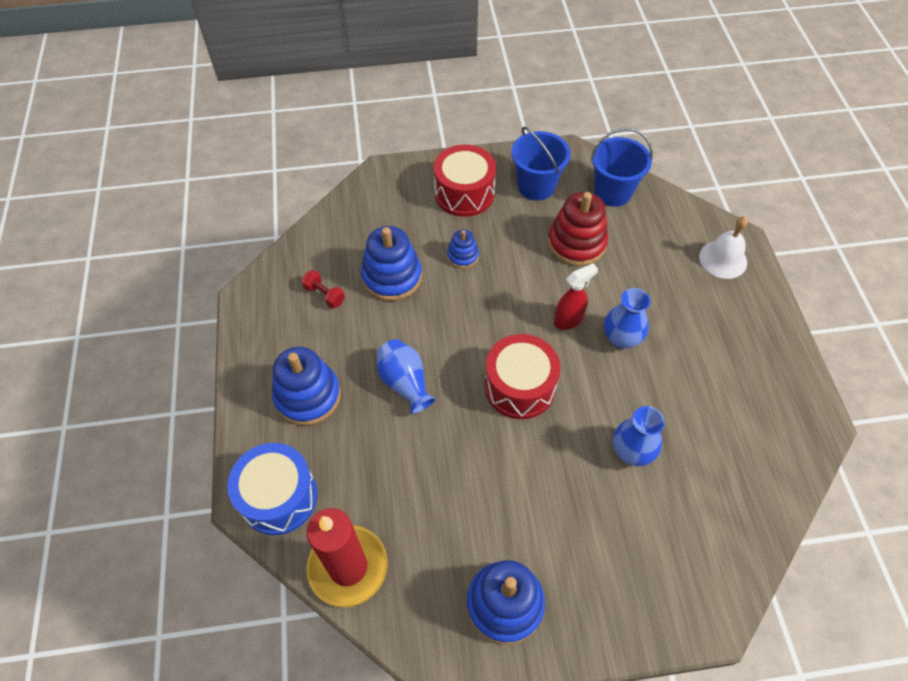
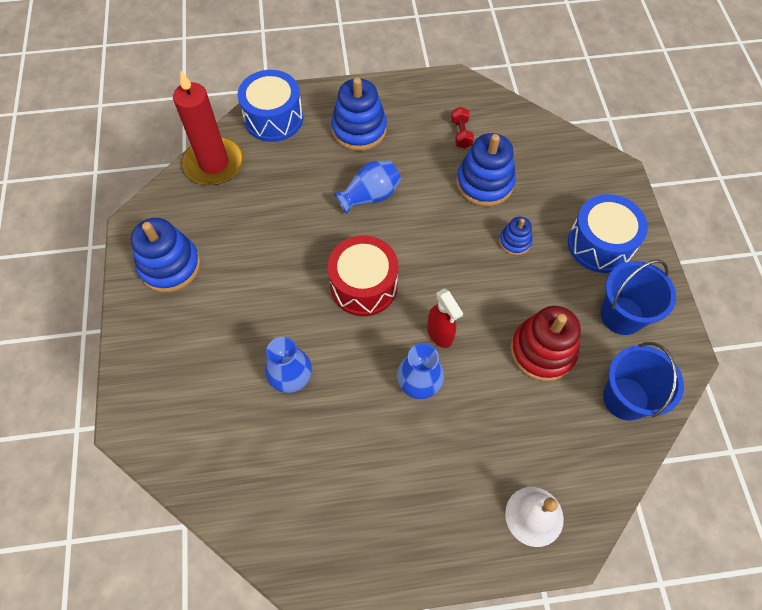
camera: 90 degrees right, 5 degrees up
(324, 295) = (461, 134): red dumbbell -> red dumbbell turned 45 degrees counterclockwise
(464, 193) = (600, 244): red drum -> blue drum

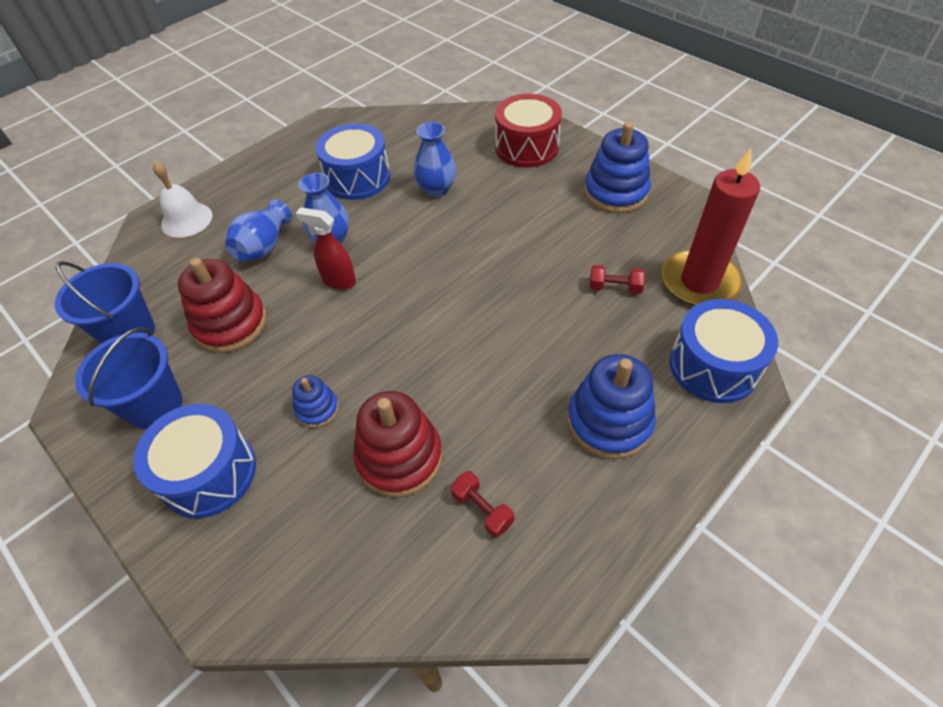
camera: 145 degrees right, 10 degrees down
(266, 195) = (614, 287): none -> red dumbbell
(344, 449) = (357, 178): none -> blue drum
(364, 286) = (440, 275): red drum -> red drum (526, 147)
(370, 196) = (515, 354): blue vase -> blue vase (264, 246)
(484, 183) = (399, 457): blue stacking toy -> red stacking toy

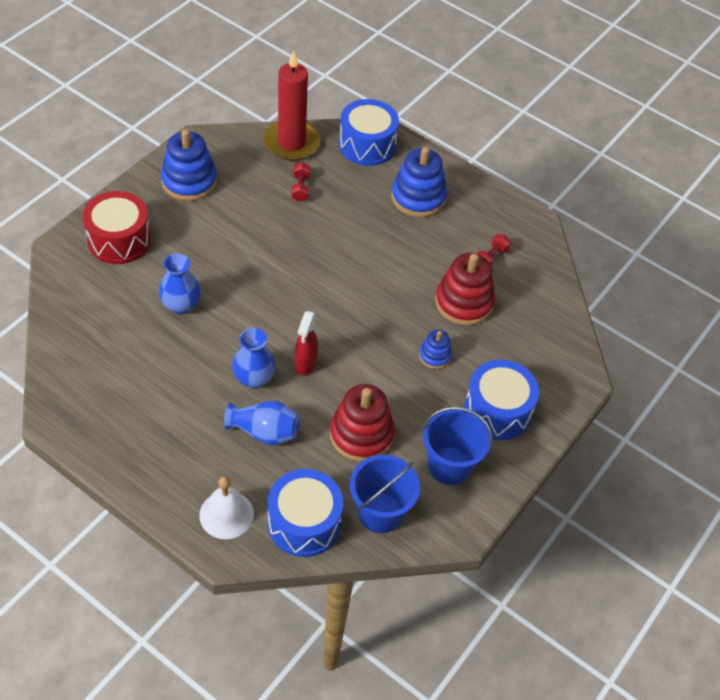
camera: 105 degrees left, 0 degrees up
(357, 178) = (161, 371): blue drum -> blue drum (304, 523)

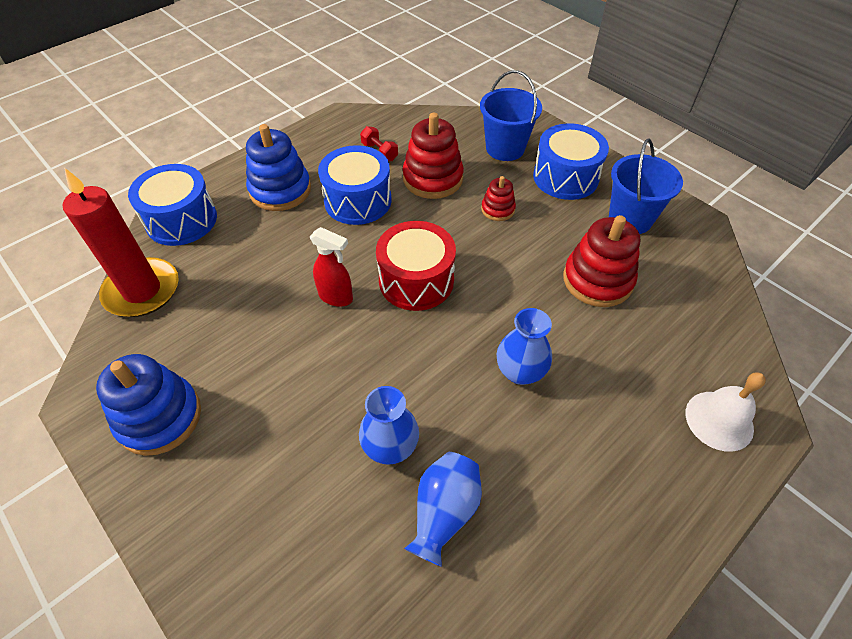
camera: 75 degrees left, 0 degrees up
(119, 240) = (243, 528): red drum -> red drum (416, 280)
(264, 432) = (598, 368): blue vase -> blue vase (444, 512)
(300, 188) = (225, 290): red dumbbell -> none
(304, 523) = (716, 344): blue drum -> blue drum (358, 200)
(305, 364) = (501, 318): red spray bottle -> red spray bottle (336, 297)
(380, 513) = (692, 278): blue bucket -> blue bucket (505, 148)
(435, 356) = (498, 209): blue stacking toy -> red stacking toy

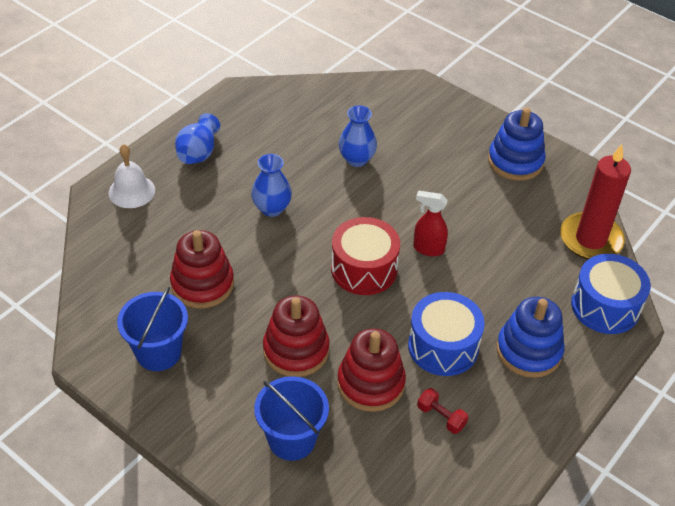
camera: 170 degrees right, 5 degrees down
(444, 512) = (317, 133): blue vase -> blue vase (198, 152)
(498, 209) = (296, 350): red stacking toy -> red stacking toy, size x1.87
(565, 177) = (221, 401): blue drum -> none

